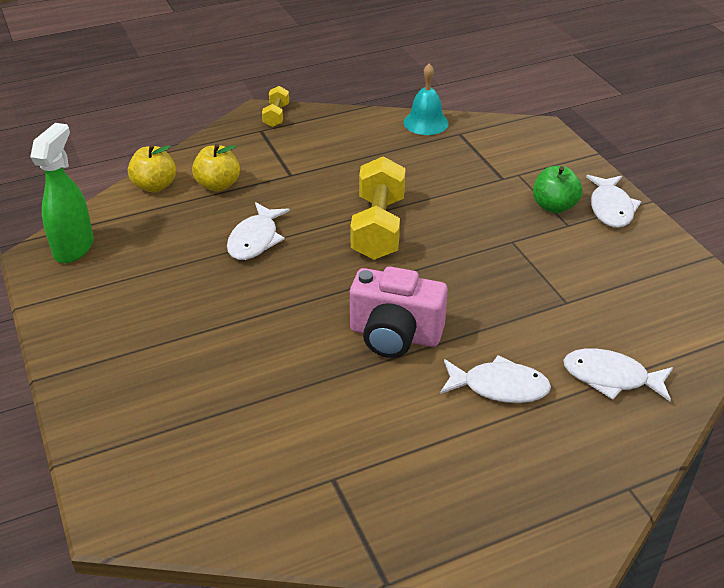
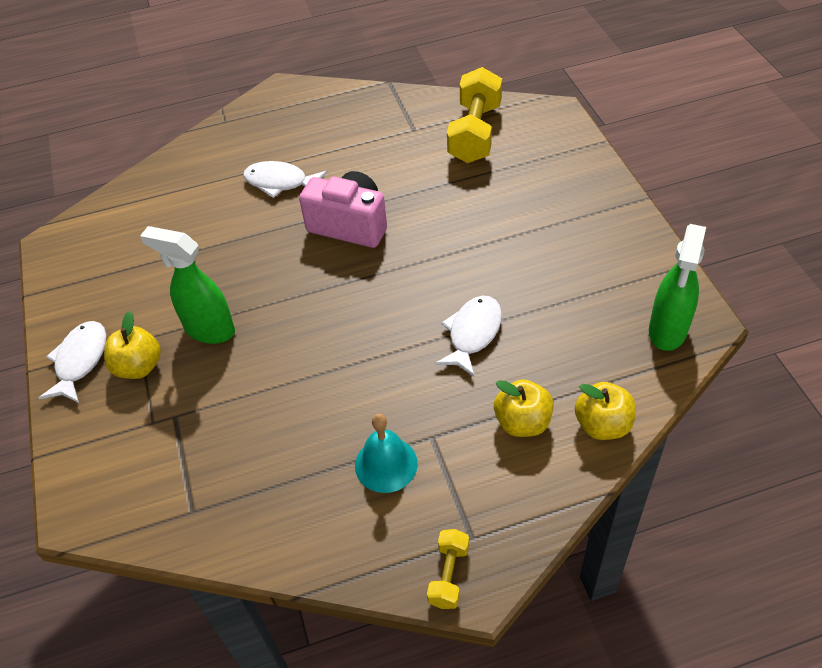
camera: 170 degrees left, 10 degrees up
(378, 227) = (339, 344): yellow dumbbell -> yellow dumbbell (475, 133)
(426, 122) = (230, 540): turquoise bell -> turquoise bell (386, 464)
(506, 234) = (209, 330): none -> green spray bottle
(554, 206) = (139, 367): green apple -> yellow apple
(611, 378) = (193, 187): white fish -> none

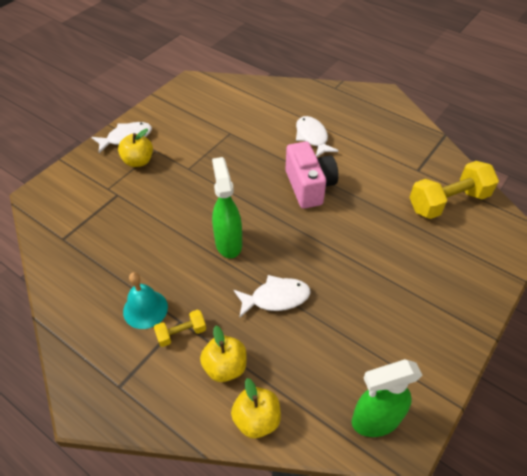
camera: 50 degrees right, 0 degrees up
(209, 330) = (182, 173): green spray bottle -> green spray bottle (228, 243)
(449, 575) = (85, 388): yellow dumbbell -> yellow dumbbell (181, 333)

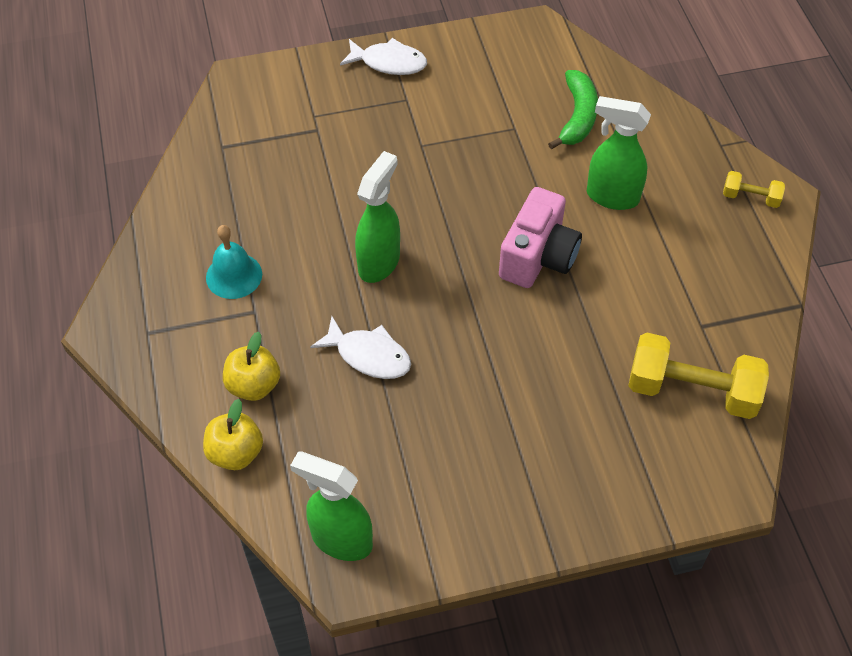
camera: 40 degrees right, 5 degrees up
(138, 161) = (375, 102): yellow apple -> none
(181, 333) = (244, 324): yellow dumbbell -> yellow dumbbell (750, 197)
(256, 111) = (577, 117): none -> green banana
(312, 137) = (611, 196): white fish -> green spray bottle

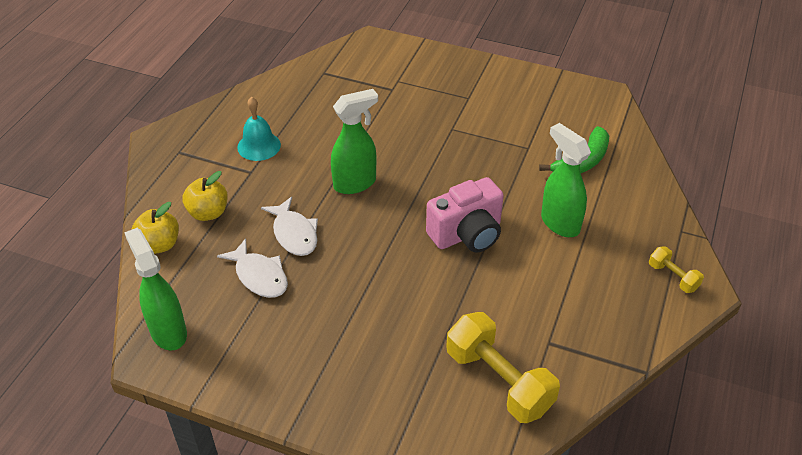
camera: 35 degrees right, 10 degrees down
(389, 63) = (477, 72): white fish -> white fish (259, 276)

